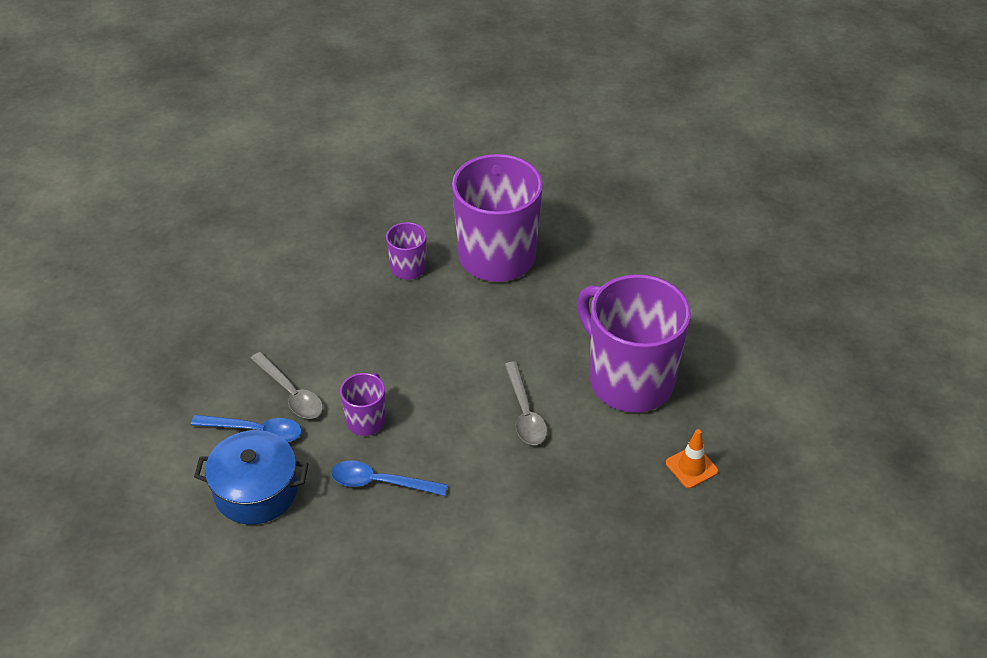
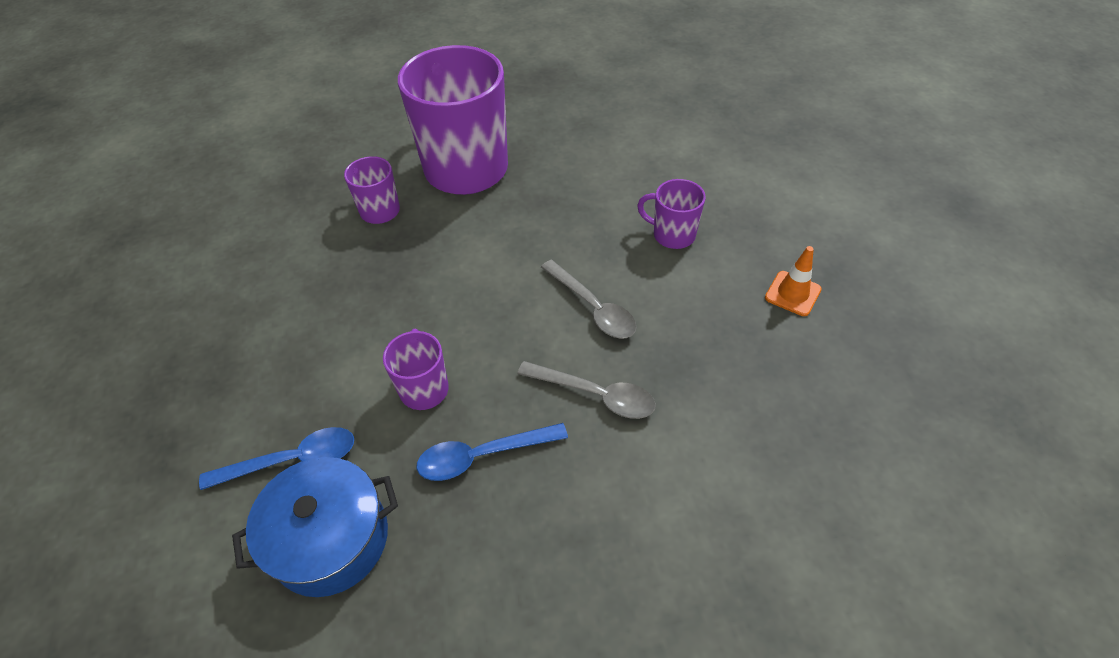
camera: 25 degrees left, 5 degrees up
(291, 393) = (315, 395): grey spoon -> grey spoon (595, 395)
(629, 380) = (672, 235): purple mug -> purple mug, size x0.45

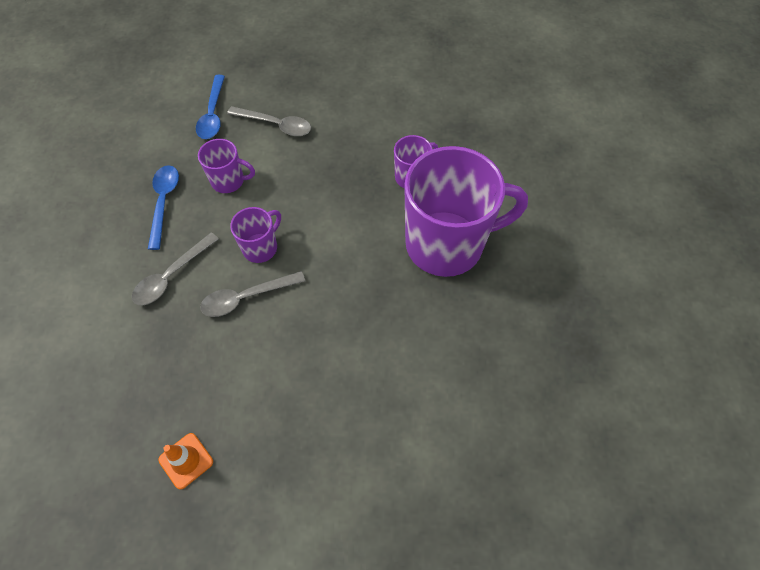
camera: 105 degrees right, 10 degrees up
(308, 368) = (276, 125): none -> grey spoon
(331, 539) = (155, 127): blue pot -> none
(672, 235) = (297, 387): purple mug -> purple mug (261, 247)

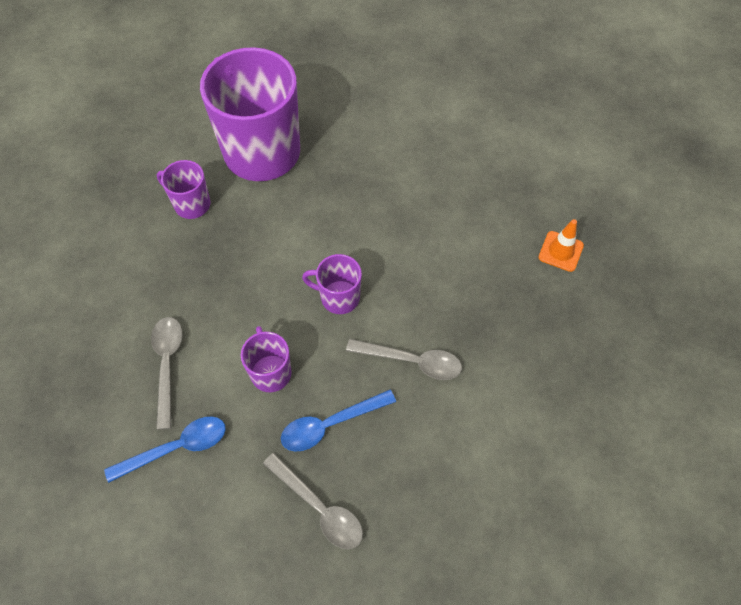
camera: 115 degrees left, 0 degrees up
(246, 297) = (398, 282): grey spoon -> grey spoon (319, 507)

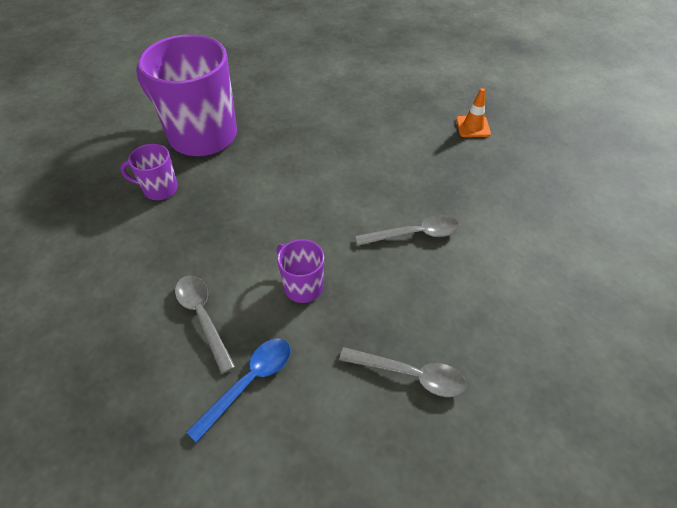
camera: 25 degrees left, 10 degrees down
(330, 424) = (378, 305): blue spoon -> none
(338, 297) = (327, 211): purple mug -> none

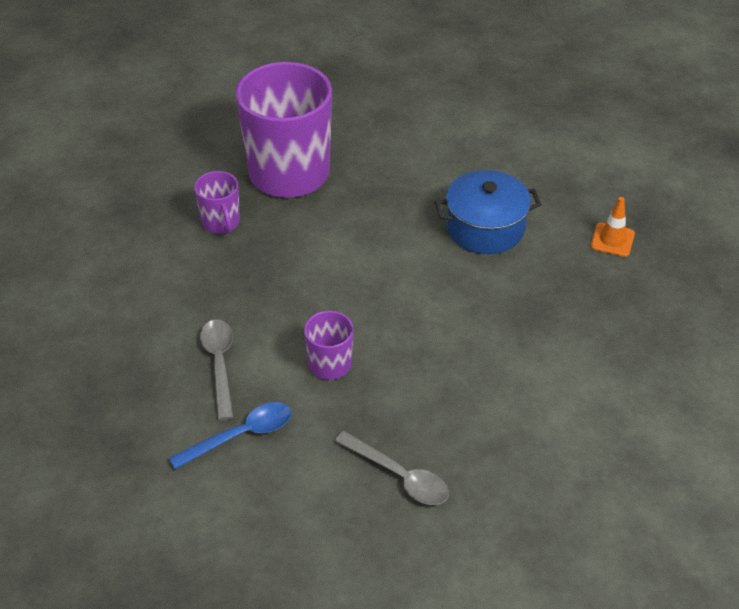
camera: 20 degrees right, 5 degrees down
(159, 189) = (221, 223): purple mug -> purple mug turned 135 degrees counterclockwise
(376, 140) = (485, 228): none -> blue pot
(414, 234) = (474, 344): grey spoon -> none

